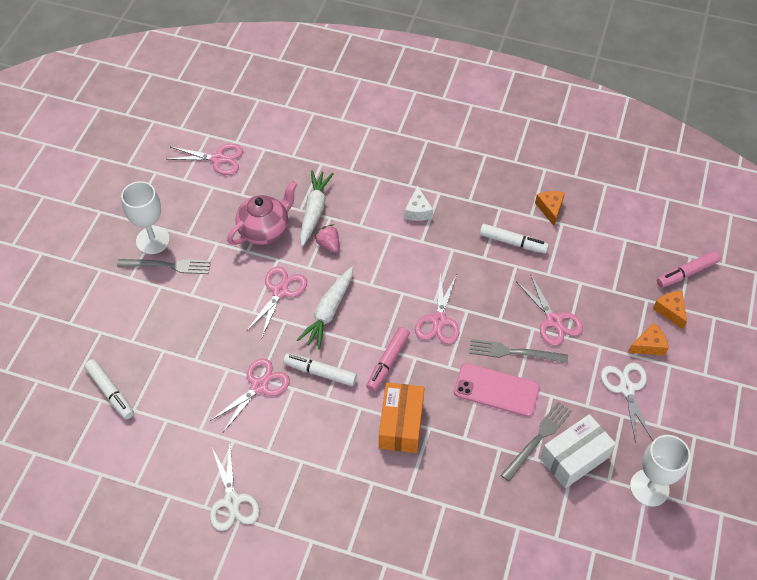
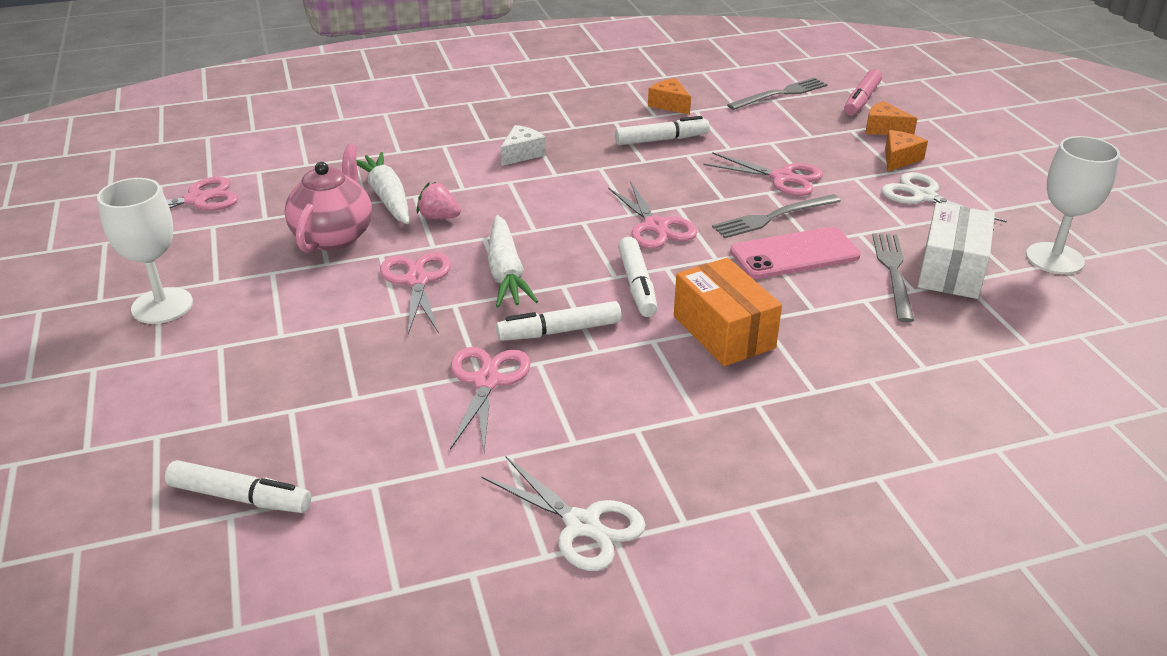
camera: 35 degrees left, 20 degrees down
(168, 265) = (212, 321): grey fork -> grey fork (780, 94)
(388, 362) = (637, 285): pink marker -> white marker
(418, 211) = (522, 154): white cheese -> white cheese turned 105 degrees counterclockwise

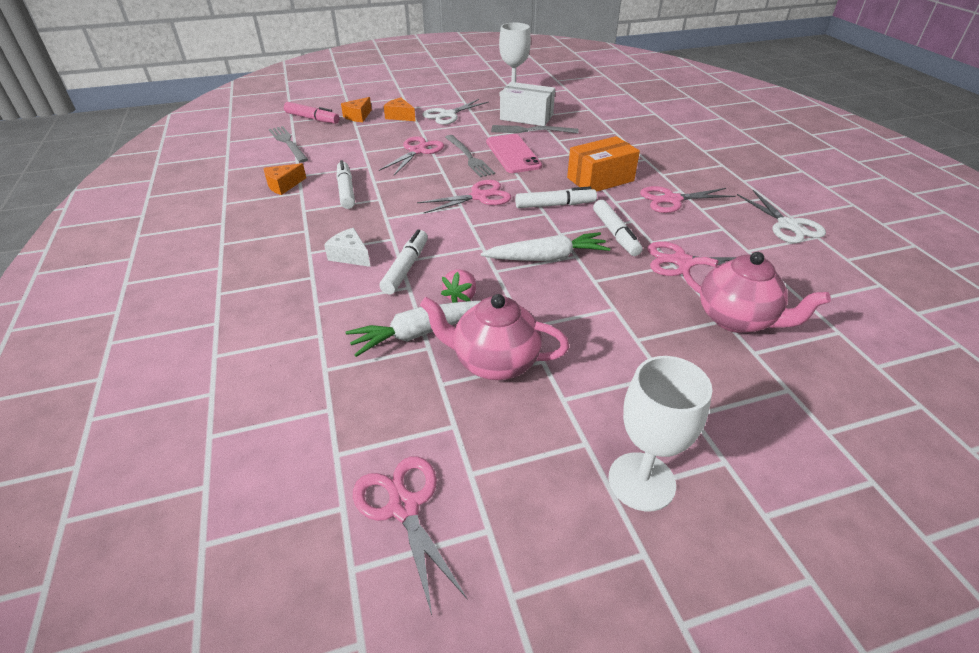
camera: 90 degrees left, 5 degrees up
(240, 497) = (858, 363): white marker -> white marker (406, 267)
(353, 408) = (736, 319): none -> pink teapot
(417, 280) = (564, 302): pink scissors -> pink scissors (672, 200)
(582, 525) = (787, 225): white scissors -> white scissors turned 120 degrees clockwise

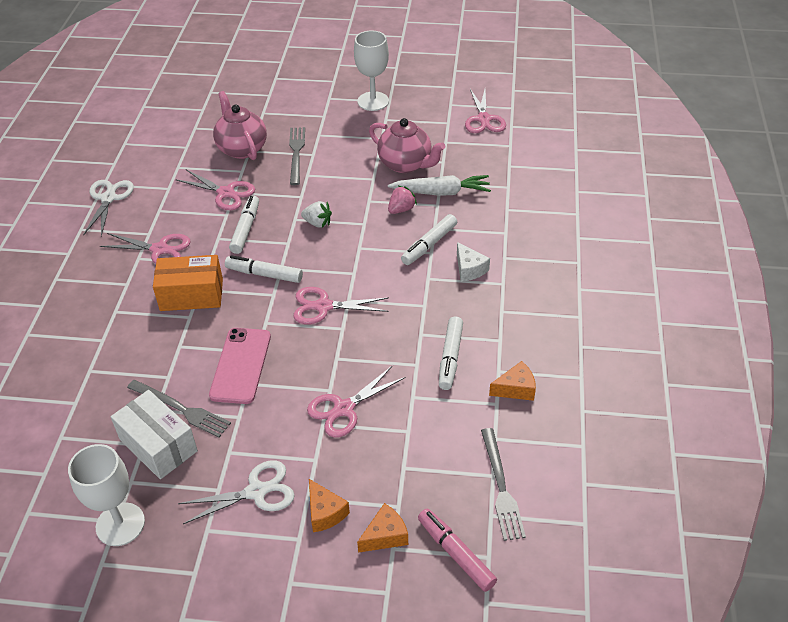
camera: 155 degrees left, 5 degrees up
(469, 157) = (292, 375): grey fork -> grey fork (296, 153)
(547, 258) = (317, 223): white carrot -> white strawberry

